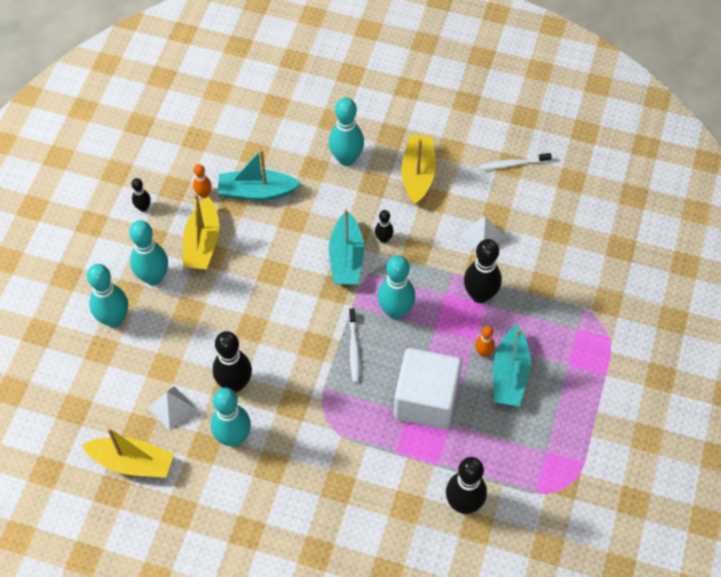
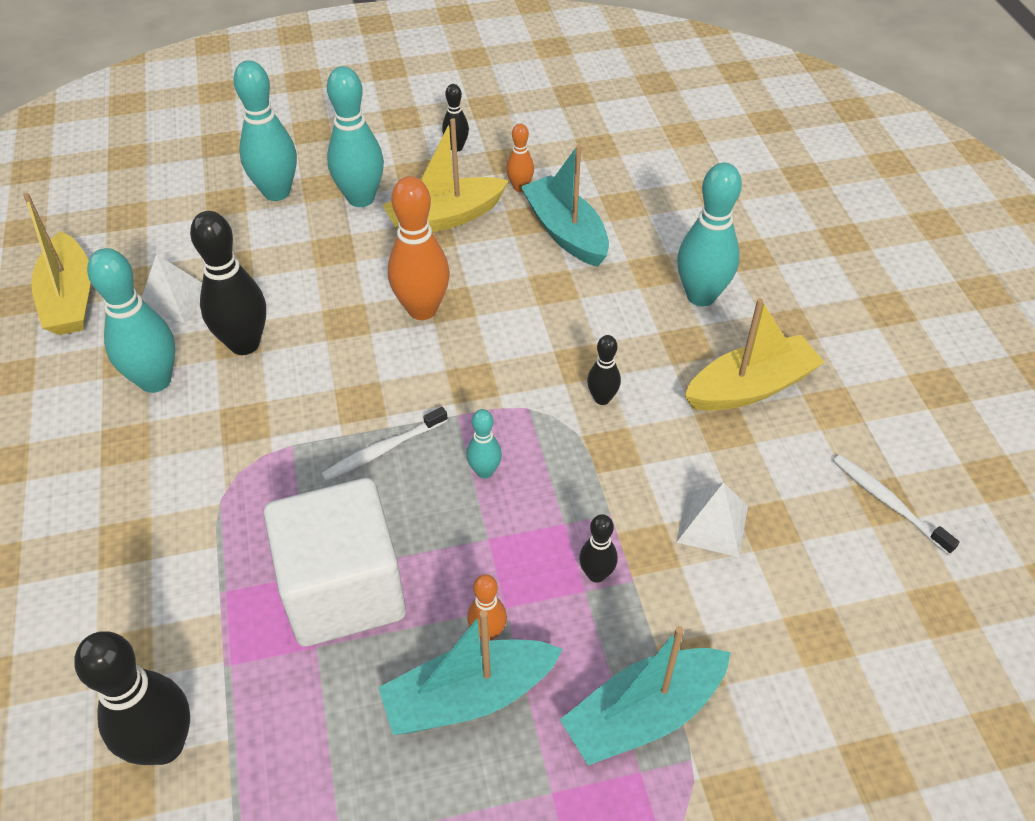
camera: 60 degrees right, 10 degrees down
(268, 287) = (422, 309): none -> orange bowling pin
(346, 258) = (534, 370): turquoise boat -> turquoise boat (644, 714)
(395, 311) = (484, 471): turquoise bowling pin -> turquoise bowling pin, size x0.51
(480, 295) = (596, 574): black bowling pin -> black bowling pin, size x0.51

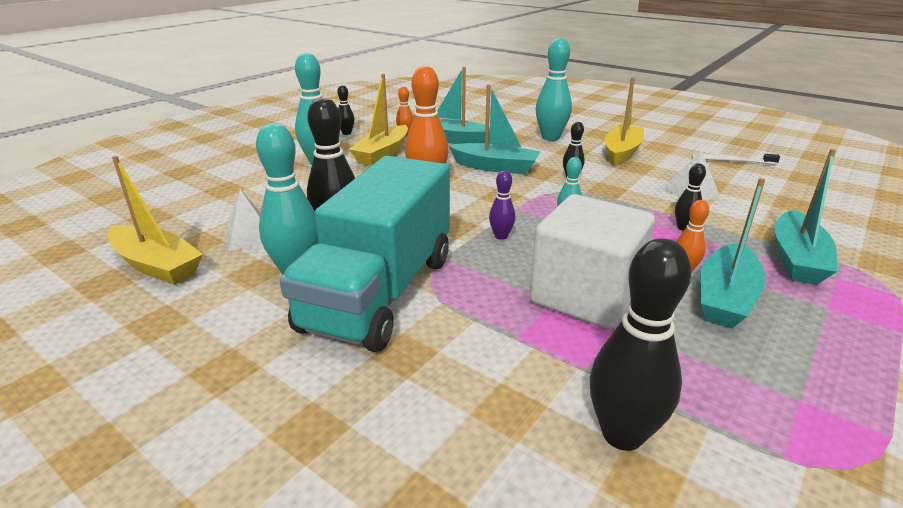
camera: 40 degrees left, 20 degrees down
(187, 455) = (380, 292): none -> turquoise truck
(276, 192) = (258, 176): turquoise bowling pin -> none
(382, 450) = (501, 236): white toothbrush -> purple bowling pin
(539, 321) = (495, 167): none -> turquoise boat

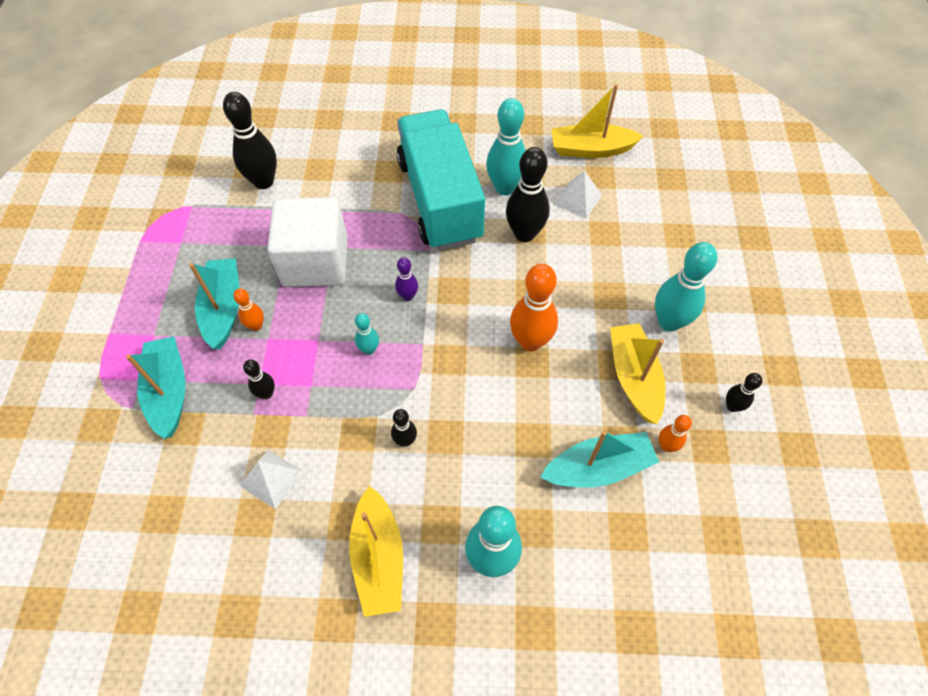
camera: 145 degrees right, 30 degrees up
(495, 167) = (496, 418): turquoise boat -> none
(731, 161) = (233, 617): white toothbrush -> none

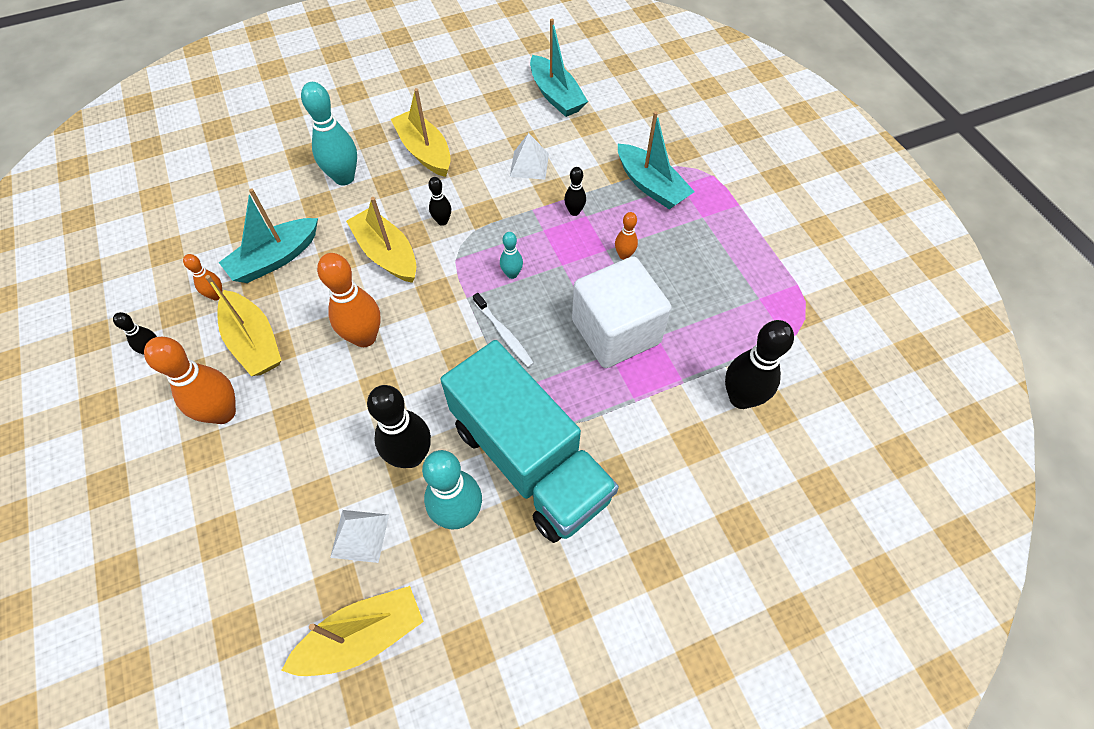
camera: 155 degrees right, 0 degrees up
(223, 309) = (664, 257): turquoise boat -> turquoise boat (556, 95)
(408, 296) = (504, 334): purple bowling pin -> white toothbrush
(479, 423) = (387, 254): none -> yellow boat
(669, 322) = (223, 413): turquoise bowling pin -> orange bowling pin

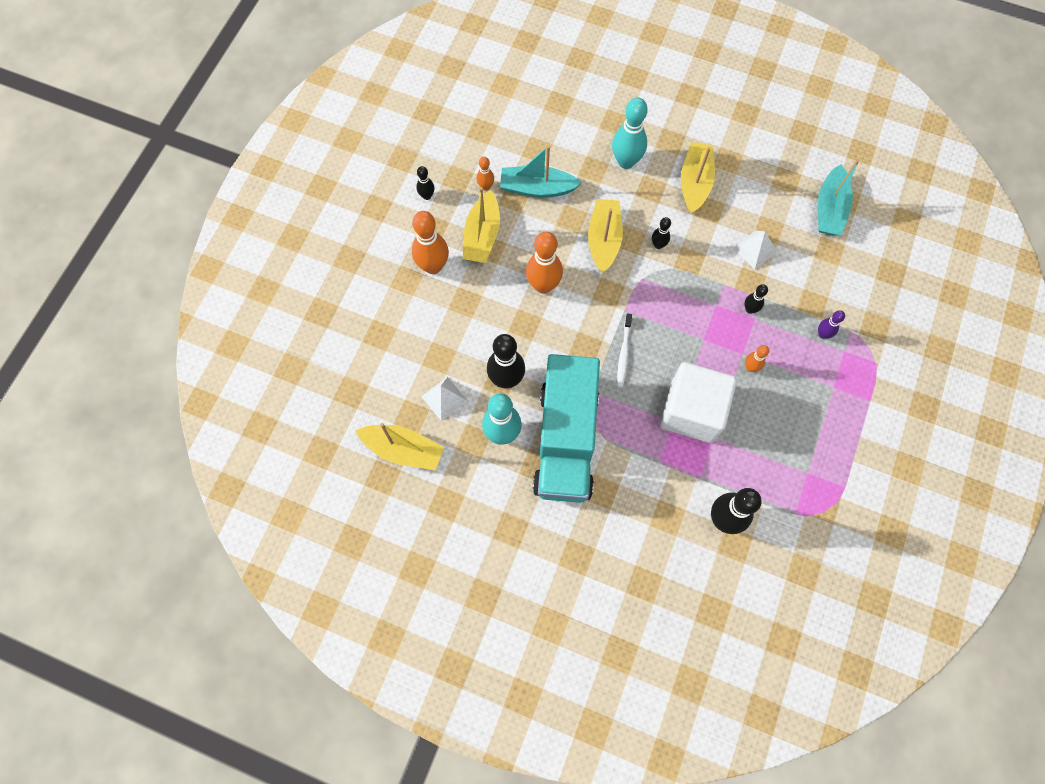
camera: 45 degrees right, 10 degrees up
(512, 274) = (666, 319): turquoise bowling pin -> none
(651, 185) = (822, 334): turquoise boat -> purple bowling pin

